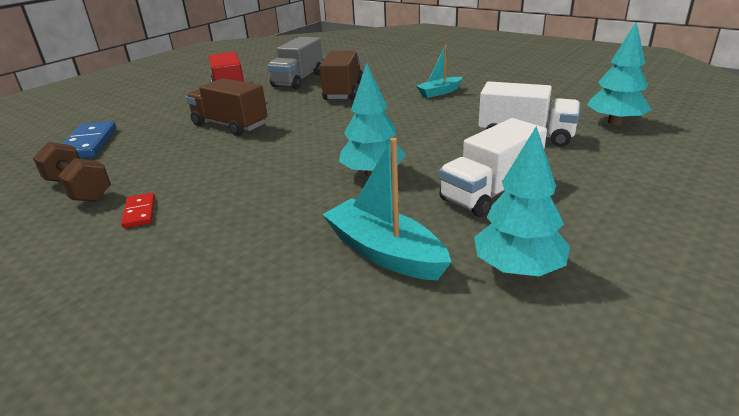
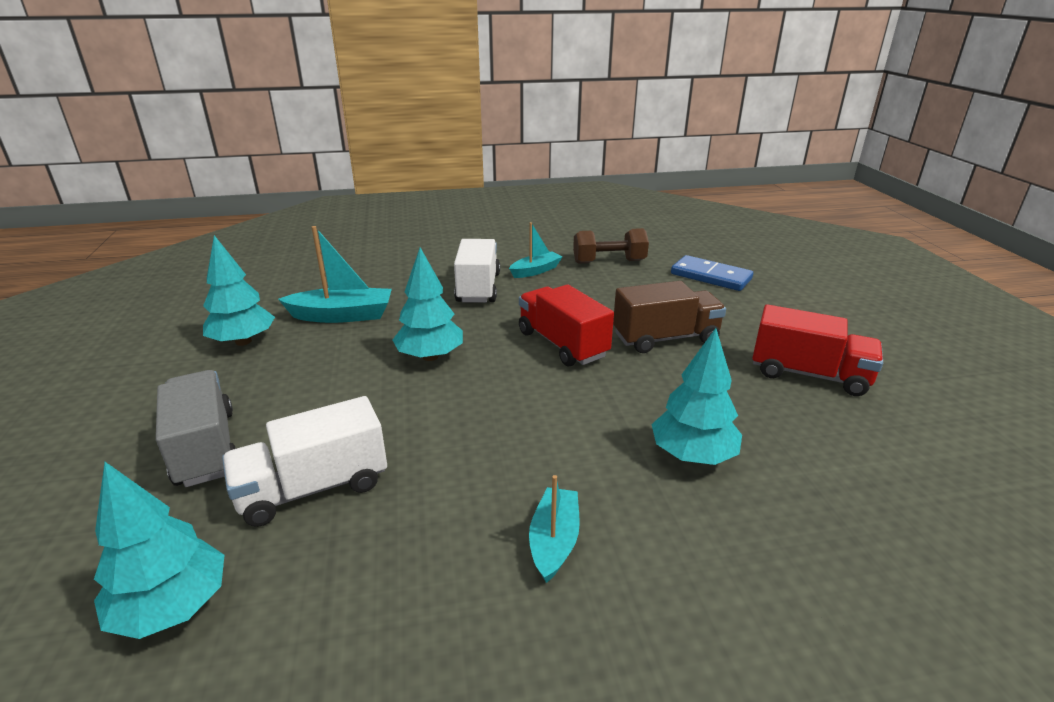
camera: 130 degrees right, 0 degrees up
(140, 212) = (535, 271): red domino -> turquoise boat
(283, 145) = (562, 344): none -> red truck
(298, 80) = (816, 446): grey truck -> grey truck (205, 448)
(343, 91) = (692, 455): brown truck -> turquoise tree
(490, 192) = (302, 386): white truck -> white truck (478, 288)

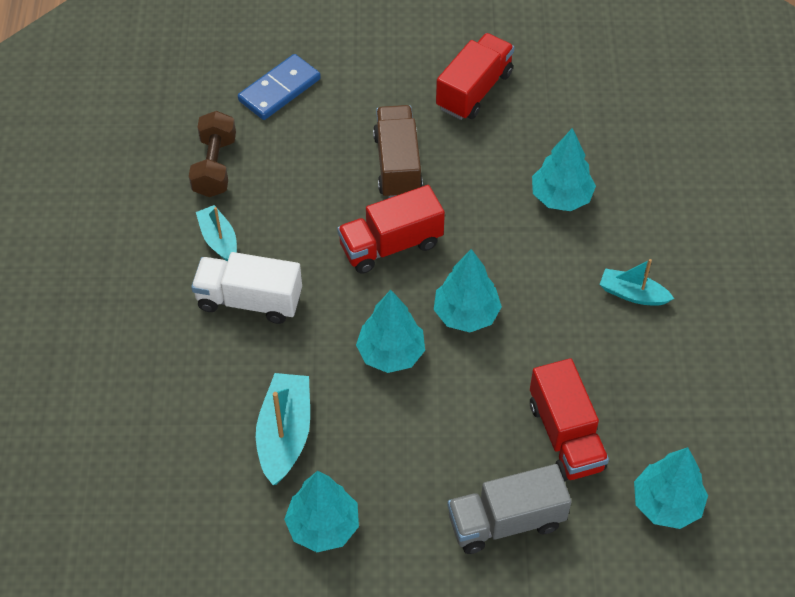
camera: 80 degrees left, 25 degrees up
(313, 488) = (565, 435): white truck -> red truck
(486, 396) = (466, 314): none -> turquoise tree

